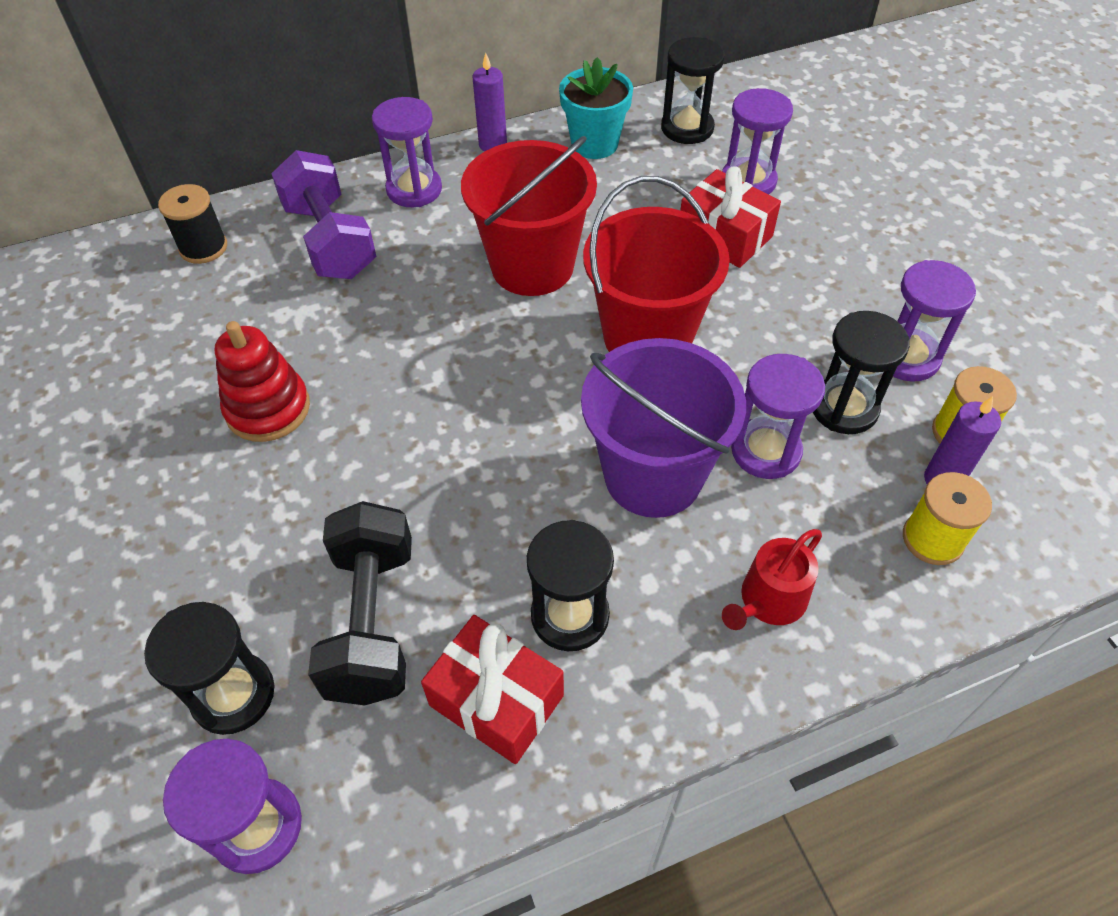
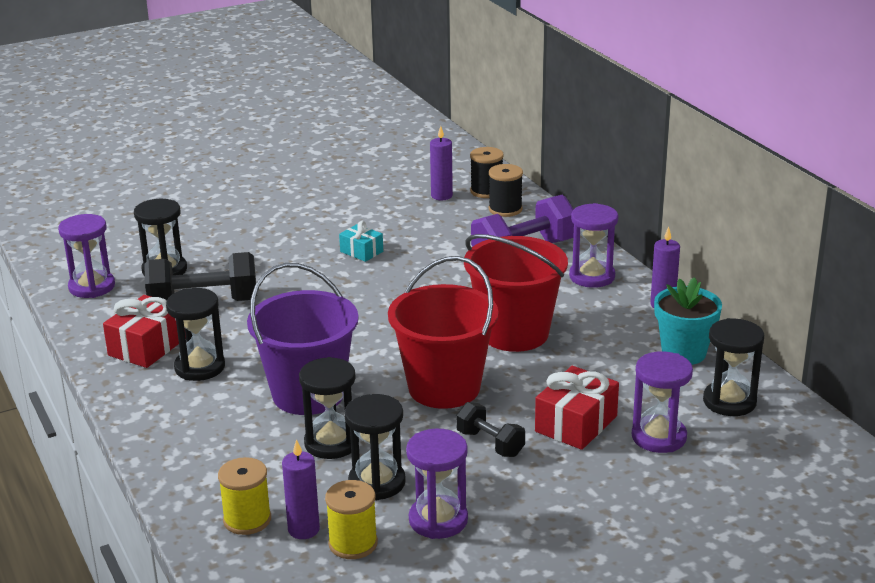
camera: 85 degrees right, 25 degrees down
(128, 310) = (441, 196): none -> purple candle
(138, 261) = (486, 191): none -> black spool
(268, 409) = (361, 251): red stacking toy -> turquoise gift
(763, 305) = (490, 443): none -> black dumbbell
(765, 451) = (331, 443): purple hourglass -> black hourglass
(768, 601) = (202, 442): red watering can -> none

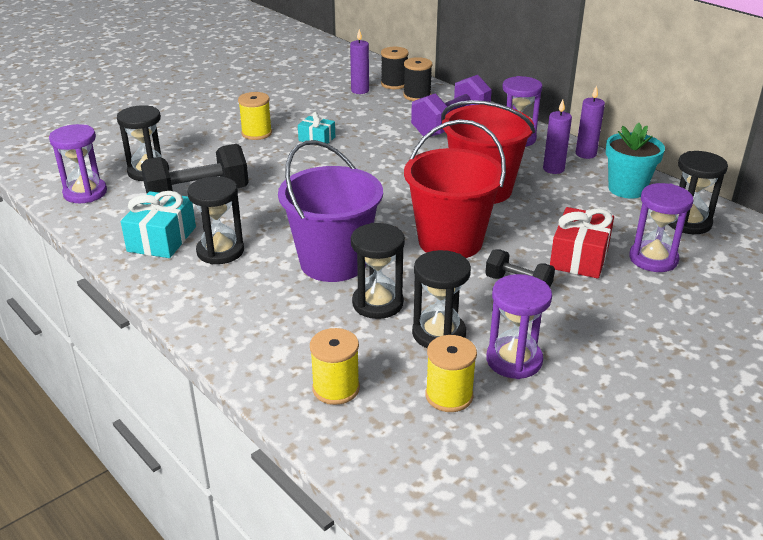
camera: 15 degrees left, 5 degrees up
(147, 347) = (162, 239): red gift -> turquoise gift
(298, 237) = (256, 133): none -> yellow spool
(303, 529) = (395, 389): purple candle -> purple candle (553, 169)

